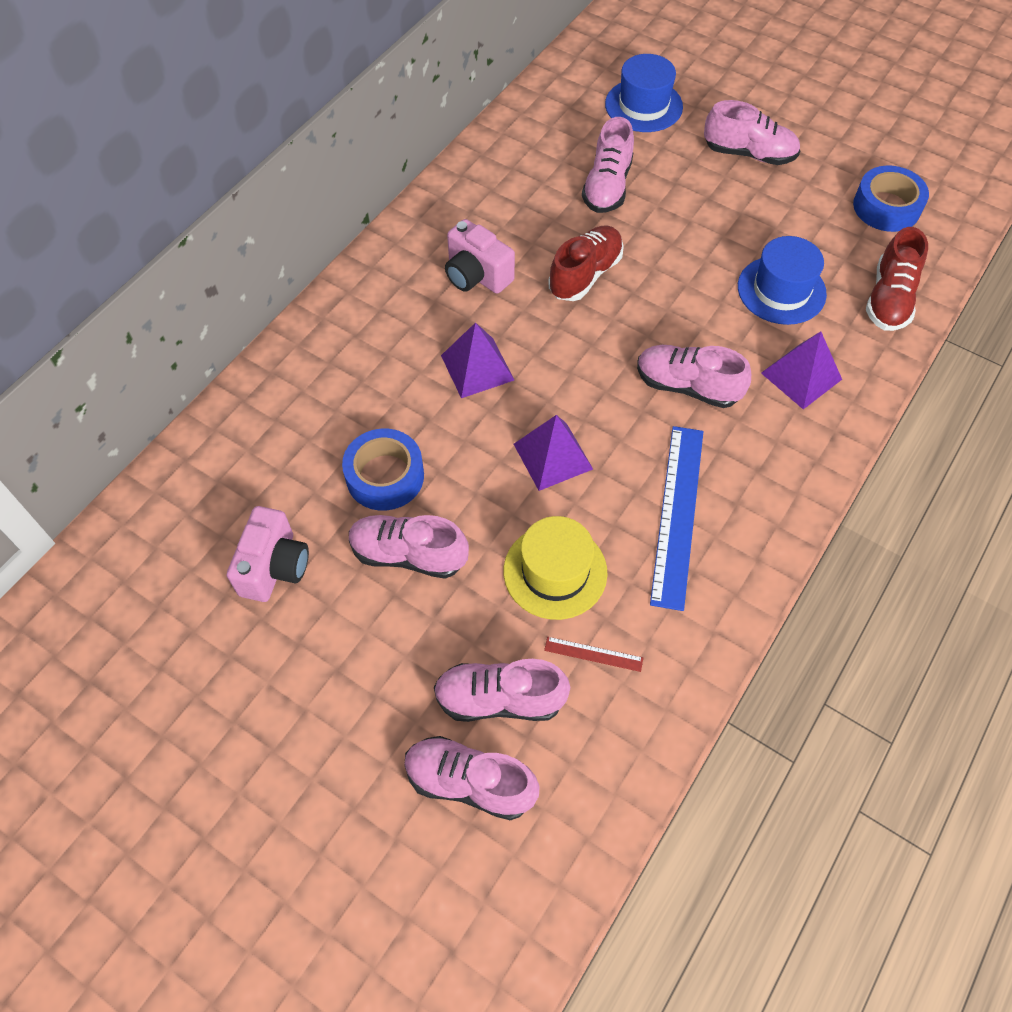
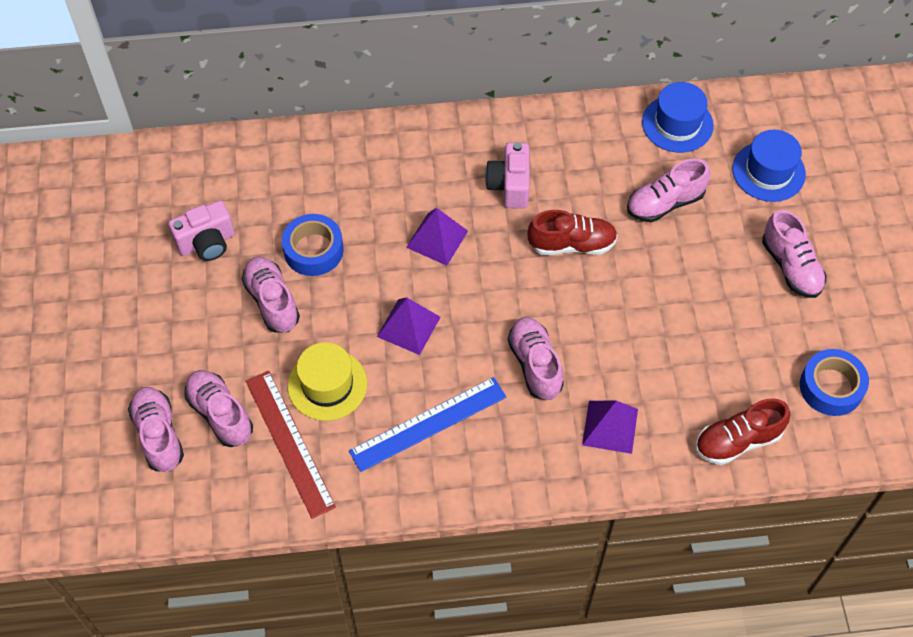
camera: 50 degrees right, 0 degrees up
(593, 654) = (289, 442): red ruler -> red ruler, size x2.28
(781, 290) = (676, 368): blue hat -> blue hat (677, 124)

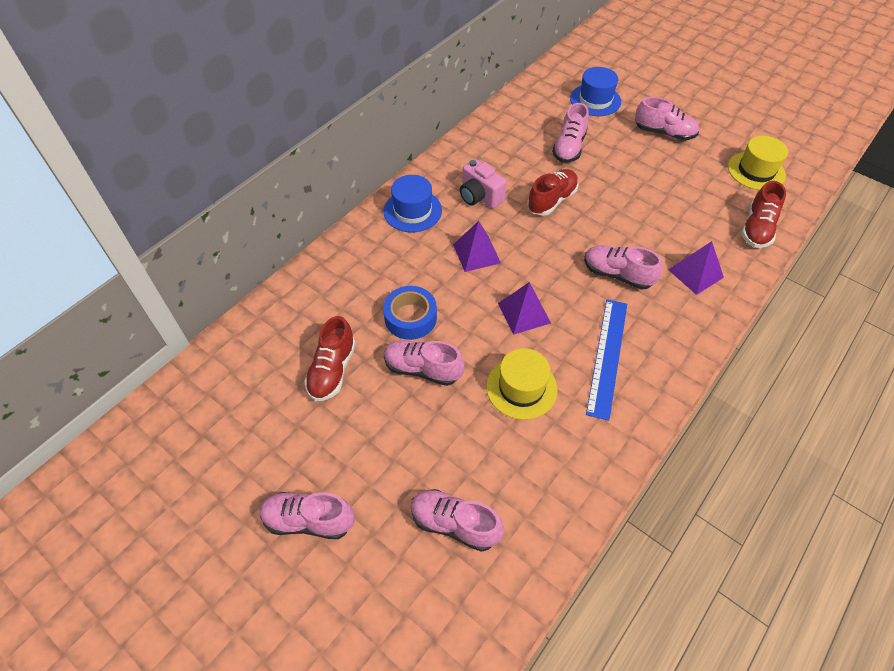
camera: 45 degrees left, 5 degrees down
(207, 243) = (332, 370): pink camera -> red shoe
(220, 414) = (478, 469): pink shoe -> pink shoe (308, 520)
(289, 442) = (545, 444): red ruler -> none
(677, 124) = (524, 108): blue hat -> blue hat (412, 211)
(831, 387) = (756, 171): blue tape -> yellow hat

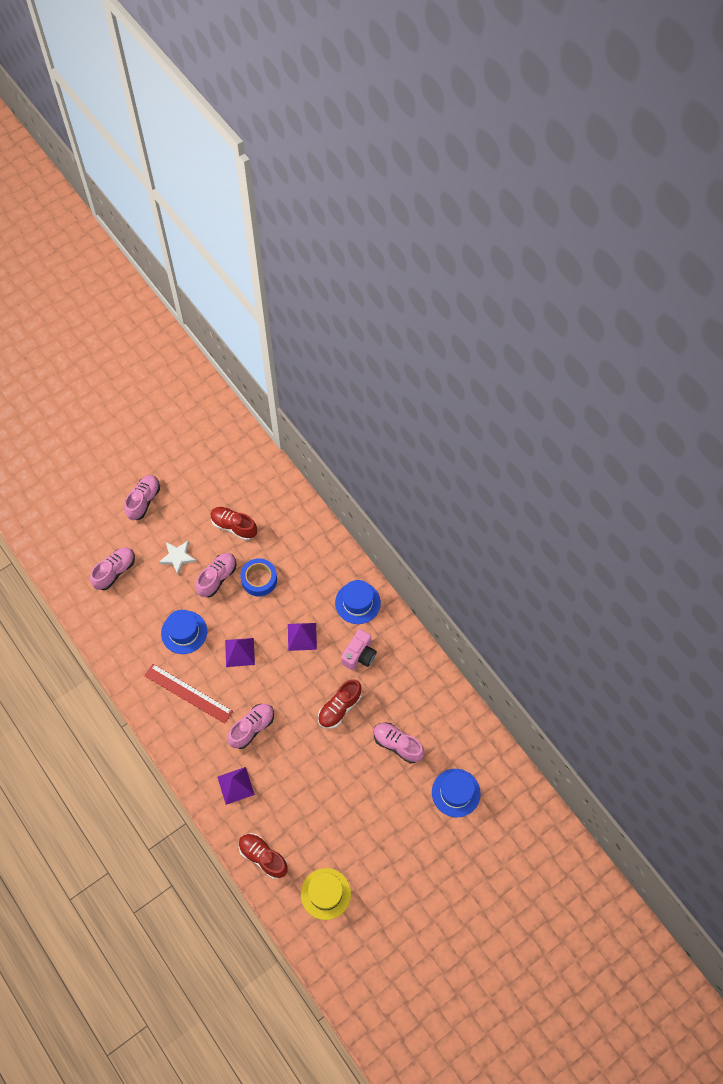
camera: 105 degrees right, 10 degrees up
(403, 433) = (177, 557): none -> white star
(480, 196) = (359, 655): pink camera -> pink camera turned 150 degrees clockwise
(521, 388) = (184, 632): yellow hat -> blue hat
(551, 200) = (339, 708): red shoe -> red shoe turned 75 degrees clockwise
(607, 356) = (188, 693): blue ruler -> red ruler
(664, 133) = (395, 836): pink shoe -> none

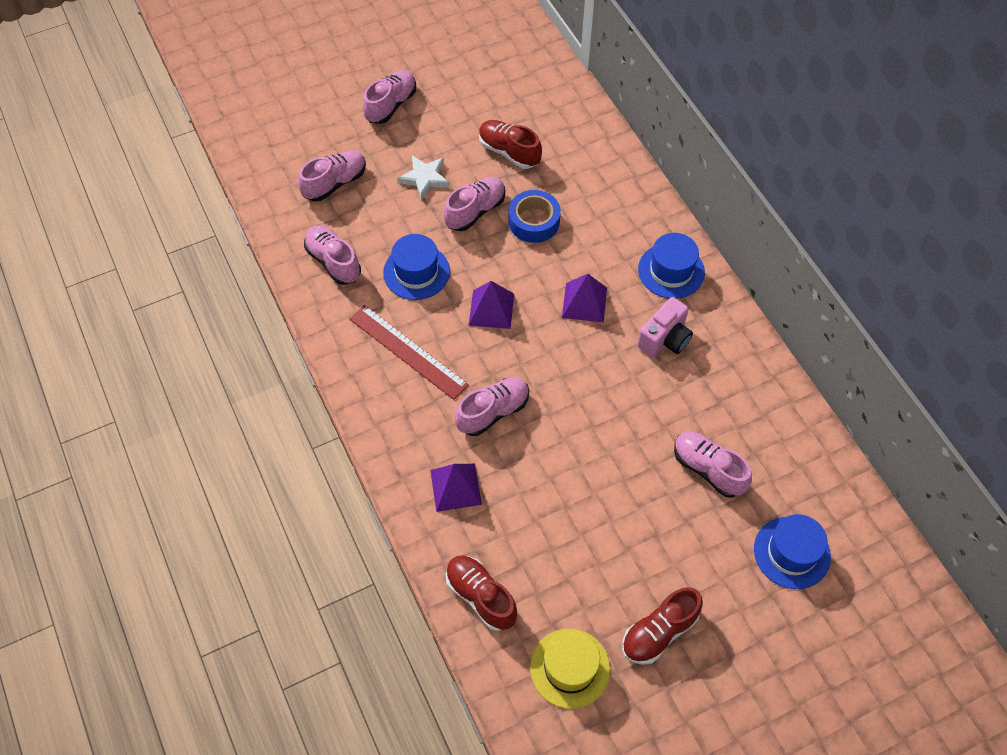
camera: 10 degrees right, 5 degrees down
(125, 633) = (333, 262): none -> pink shoe
(339, 708) = (626, 405): red shoe -> red shoe (659, 632)

